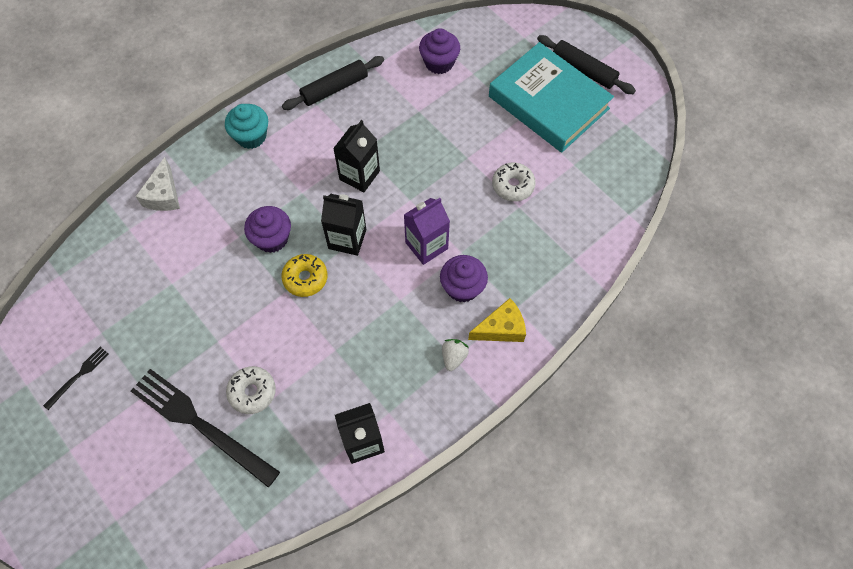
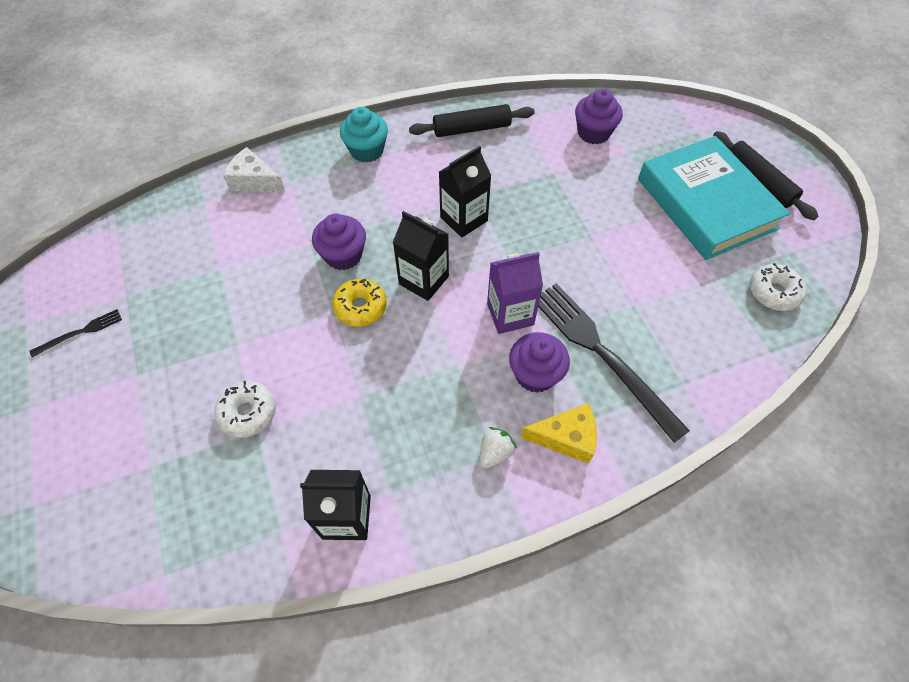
camera: 20 degrees right, 5 degrees down
(164, 195) = (254, 181): white cheese -> white cheese turned 90 degrees clockwise
(200, 424) = (175, 429): black fork -> black fork (601, 354)
(513, 186) = (635, 279): white donut -> white donut (773, 292)

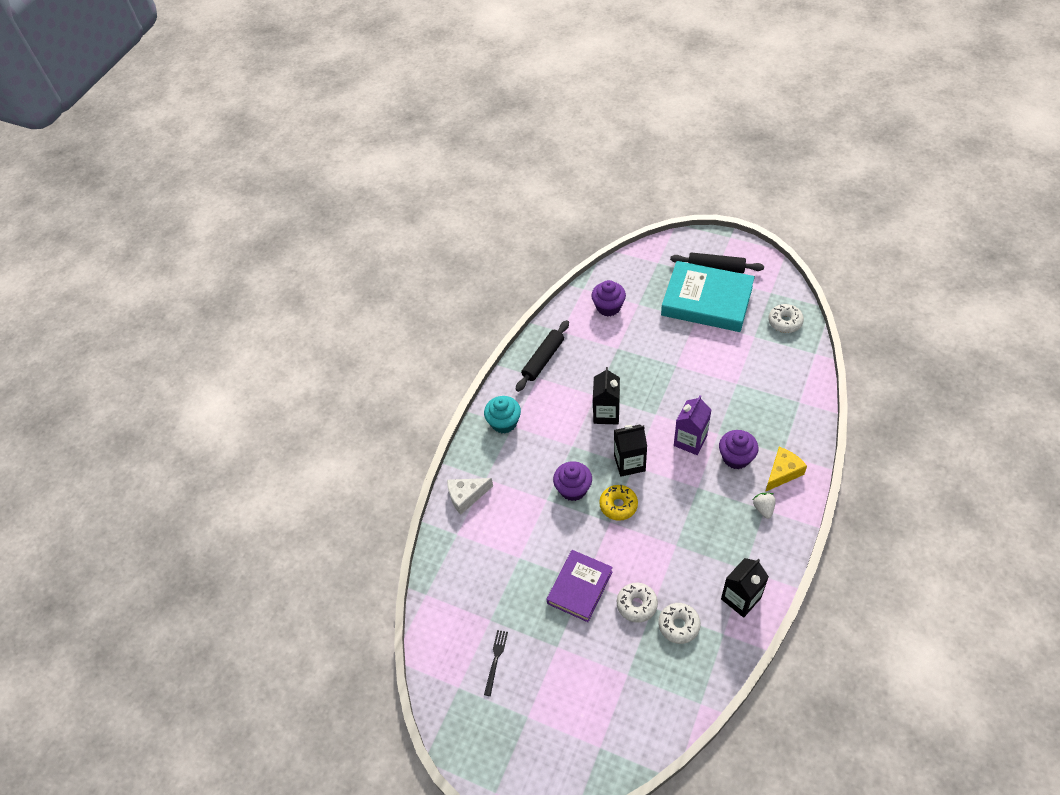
camera: 40 degrees left, 5 degrees down
(226, 344) = (579, 587): none -> purple book
(254, 474) = (678, 625): none -> white donut
(601, 354) = (751, 420): black fork -> none

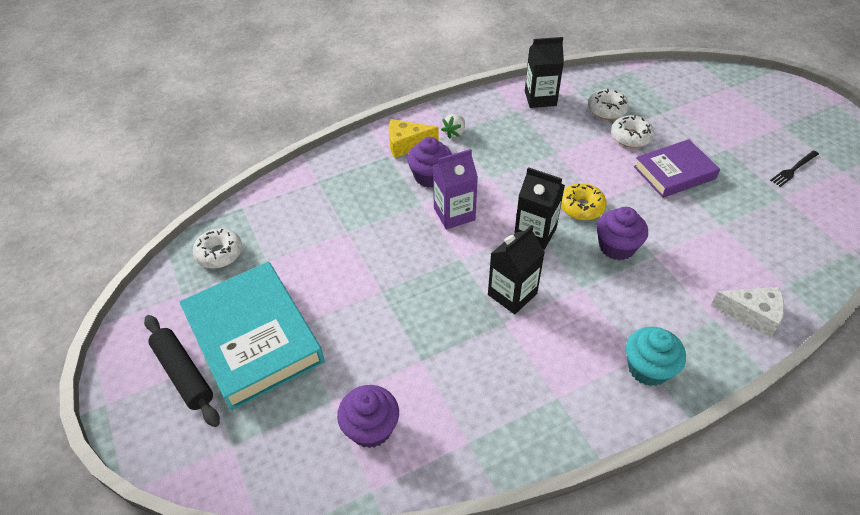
camera: 145 degrees left, 5 degrees down
(543, 359) = (530, 417): black rolling pin -> none

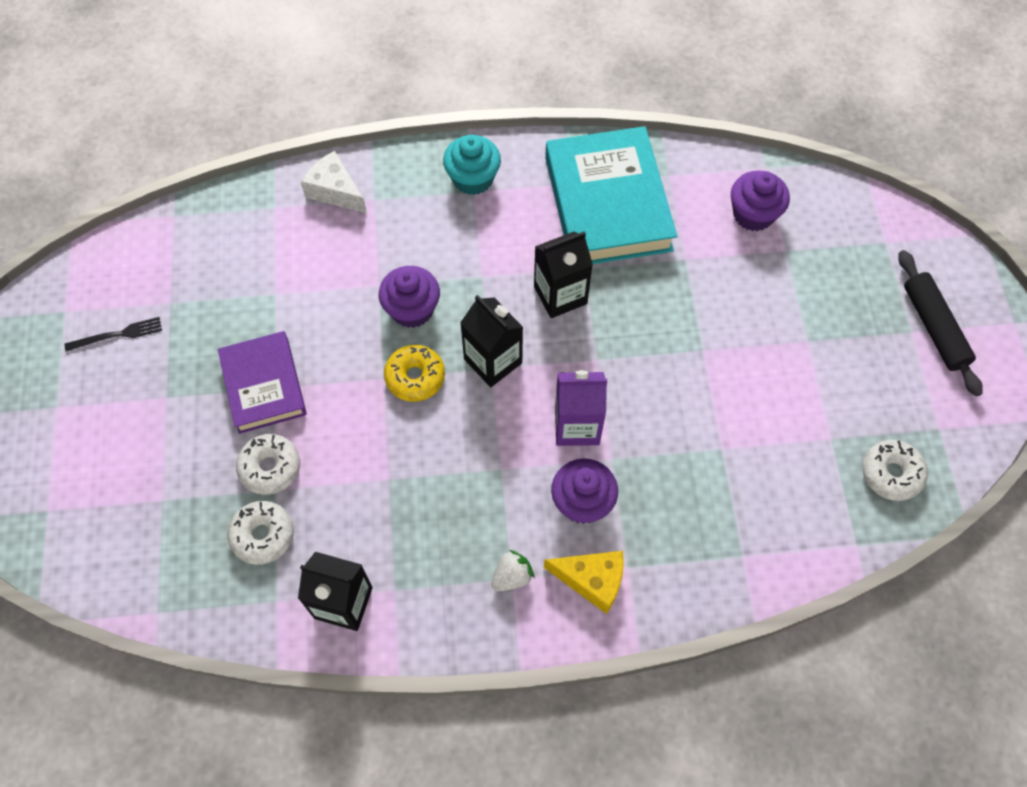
camera: 160 degrees left, 15 degrees up
(254, 338) = (856, 342): turquoise book -> turquoise book (607, 203)
(674, 172) = (264, 385): purple book -> purple book turned 75 degrees clockwise

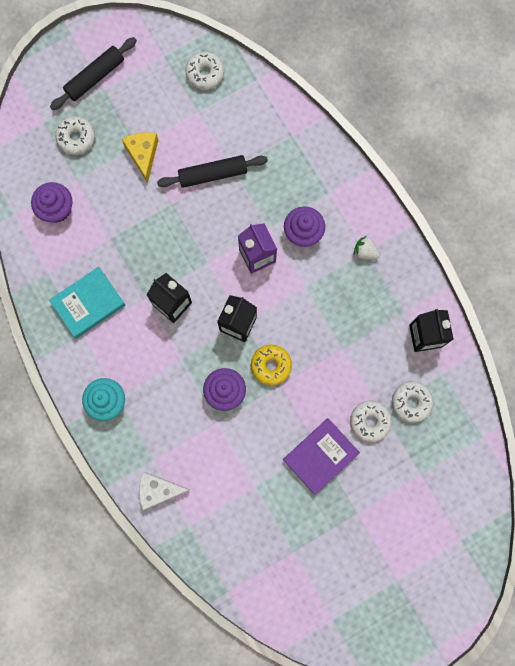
camera: 115 degrees left, 15 degrees up
(117, 335) = (331, 572): black fork -> none
(335, 191) = (158, 490): white cheese -> white cheese turned 75 degrees clockwise
(592, 580) = (346, 208): yellow cheese -> yellow cheese (143, 155)
(607, 203) = (88, 304): turquoise book -> turquoise book, size x0.61
(724, 418) = (213, 174): none -> black rolling pin
(847, 272) = (76, 138): none -> white donut

